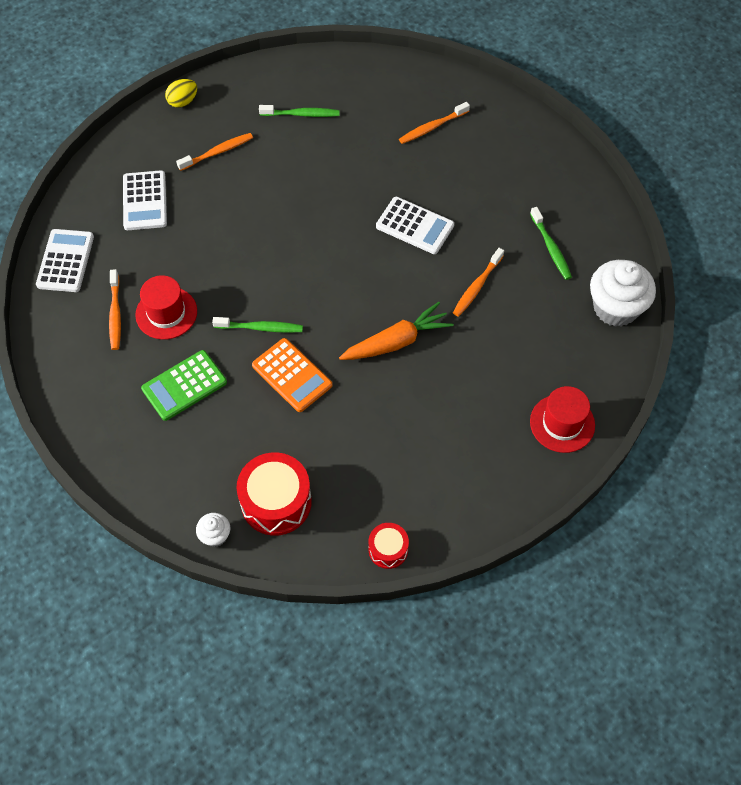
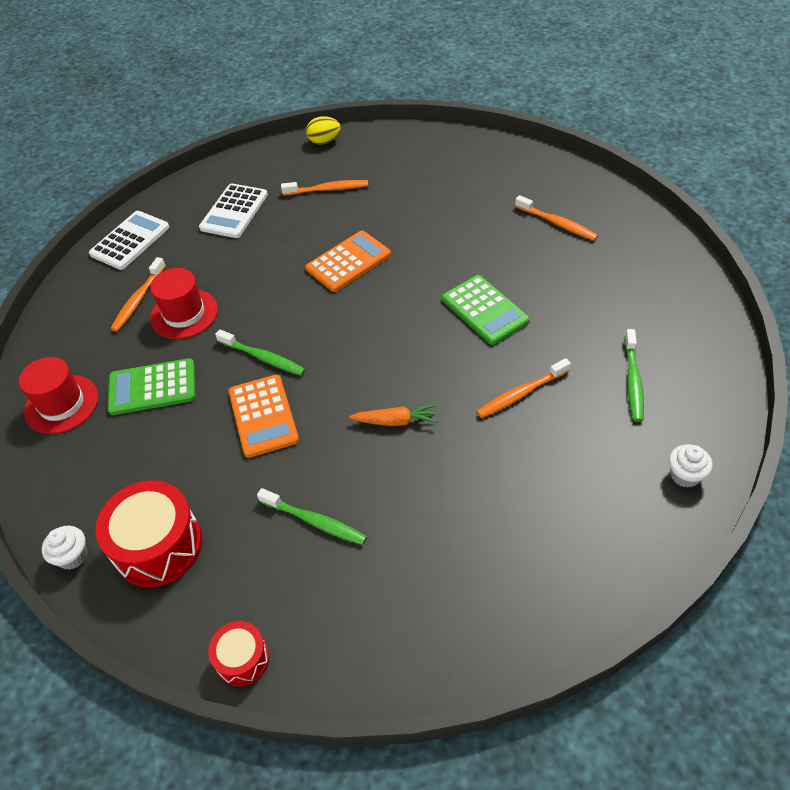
camera: 30 degrees right, 10 degrees down
(279, 218) = (348, 262): none -> orange calculator
(301, 114) = (428, 178): green toothbrush -> green toothbrush (315, 521)
(397, 342) = (396, 421): orange carrot -> orange carrot, size x0.60
(414, 226) = (484, 310): white calculator -> green calculator
(432, 127) = (557, 223): orange toothbrush -> orange toothbrush turned 135 degrees counterclockwise
(562, 423) = (545, 591): red hat -> red hat (61, 404)
(615, 308) = (685, 475): white cupcake -> white cupcake, size x0.48

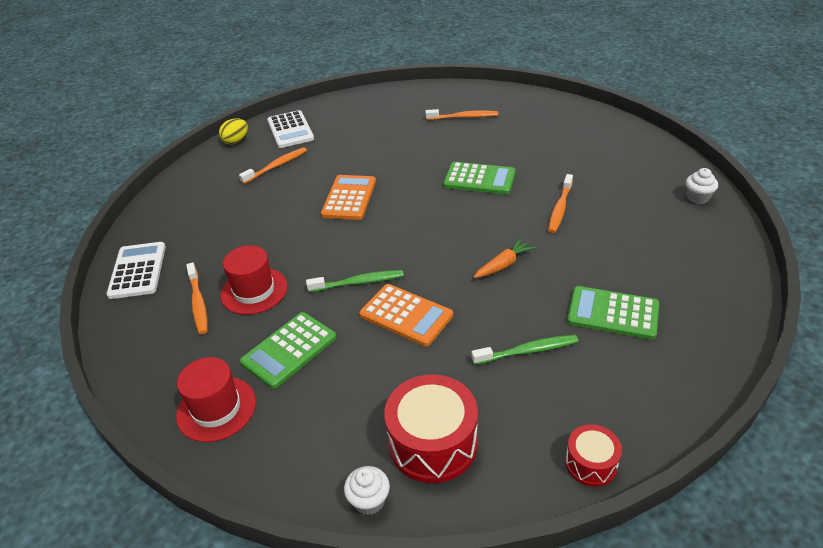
camera: 40 degrees left, 10 degrees down
(234, 211) = (213, 211): white calculator -> white calculator (290, 130)
(429, 540) = (612, 313): none -> green calculator
(633, 380) = (611, 170): green toothbrush -> none

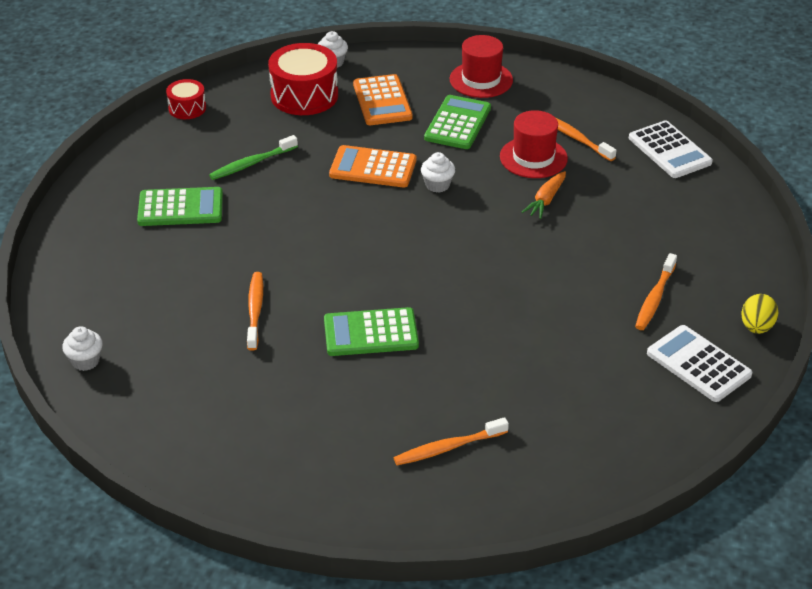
camera: 155 degrees right, 0 degrees up
(349, 198) = (519, 272): orange calculator -> orange calculator (382, 101)
(358, 282) = (437, 185): green toothbrush -> white cupcake
(504, 265) = (299, 231): orange carrot -> orange carrot (545, 200)

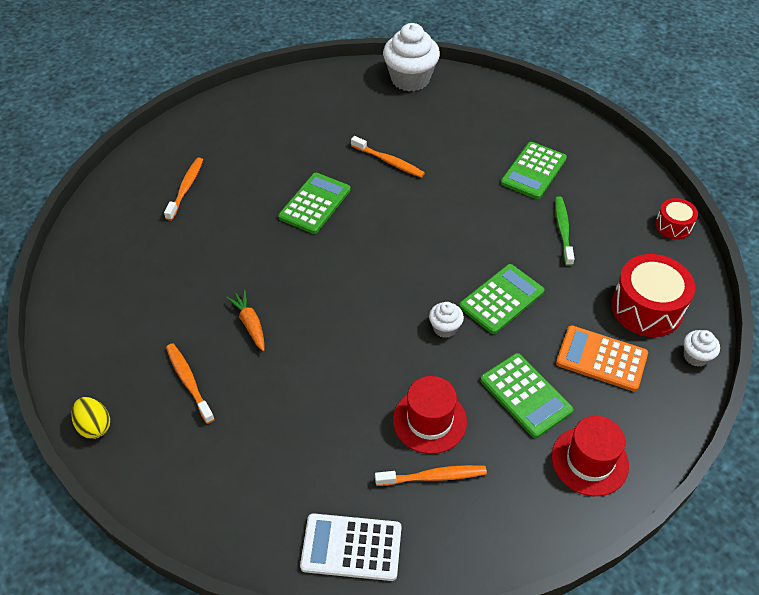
camera: 125 degrees right, 10 degrees up
(85, 361) = (410, 79): white cupcake -> white cupcake, size x2.08
(373, 168) = (501, 299): orange calculator -> green calculator
(545, 200) = (364, 390): orange carrot -> orange carrot (250, 324)
(698, 364) = (105, 359): white calculator -> none

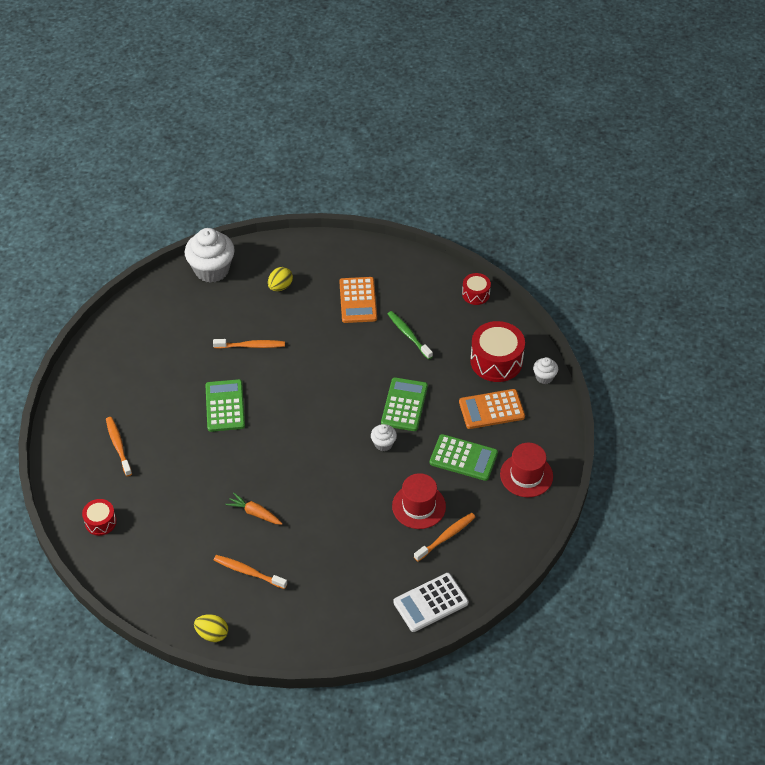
camera: 35 degrees left, 0 degrees up
(104, 248) = (100, 522): none -> red drum
(463, 122) = (280, 287): none -> yellow egg
(533, 171) = (358, 300): green calculator -> orange calculator

